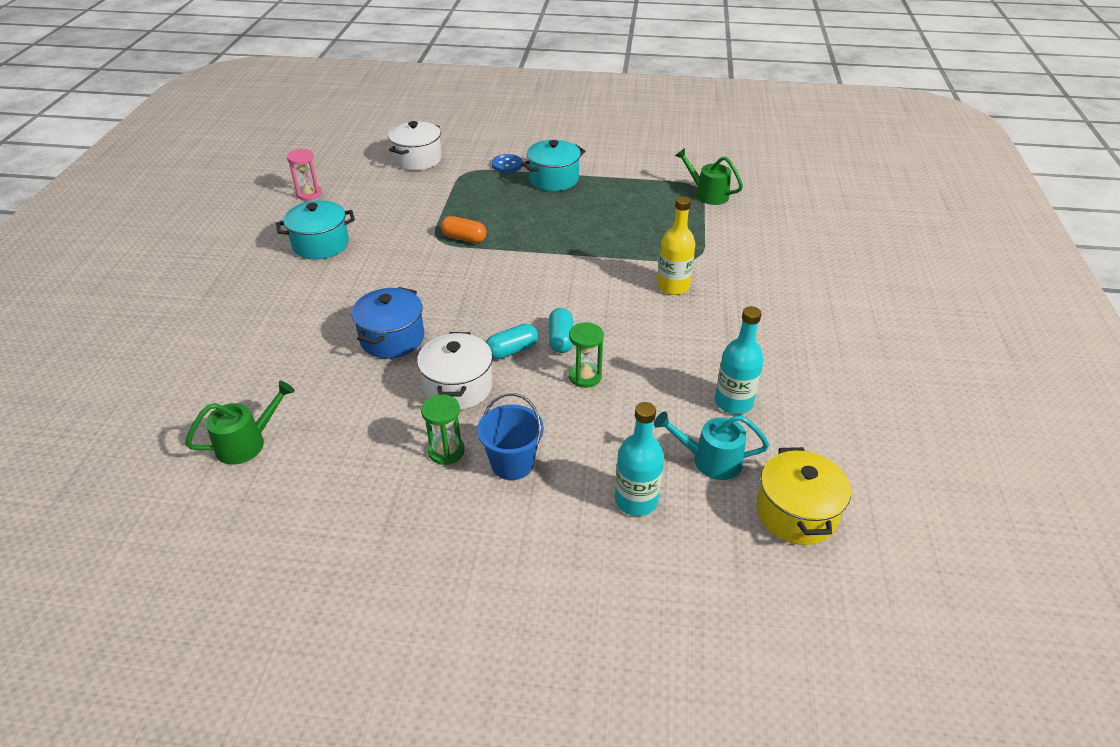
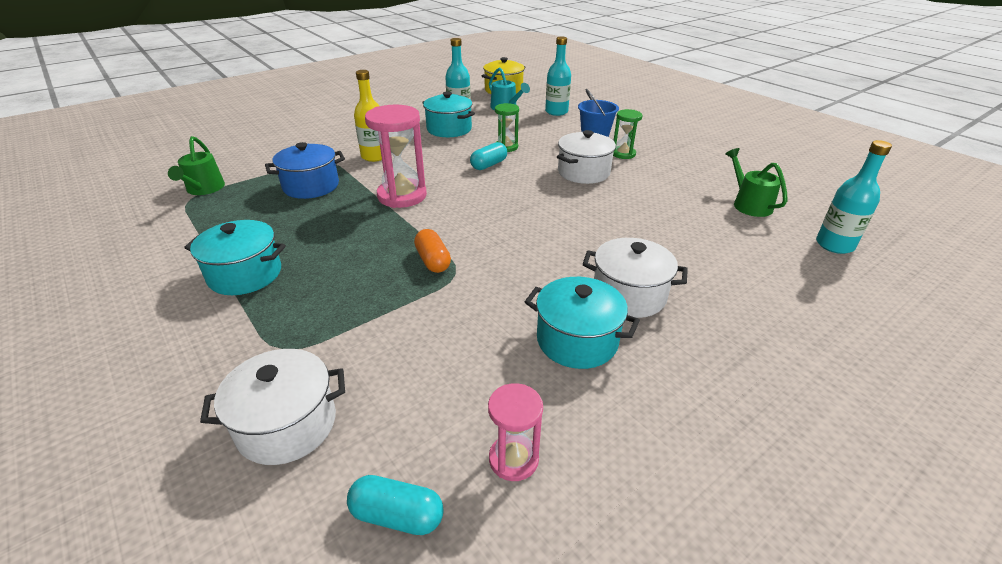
camera: 135 degrees left, 5 degrees down
(144, 428) = (834, 245): none -> turquoise bottle
(247, 443) = (749, 204): green watering can -> green watering can turned 60 degrees clockwise
(309, 284) = (629, 295): none -> white pot
(392, 338) = (596, 214): blue pot -> blue pot (311, 186)
(507, 165) = (233, 327): blue button -> none
(512, 350) = (526, 173): turquoise capsule -> turquoise capsule (397, 515)
(571, 266) = (402, 196): none -> pink hourglass
(689, 366) = (449, 129): none -> turquoise pot

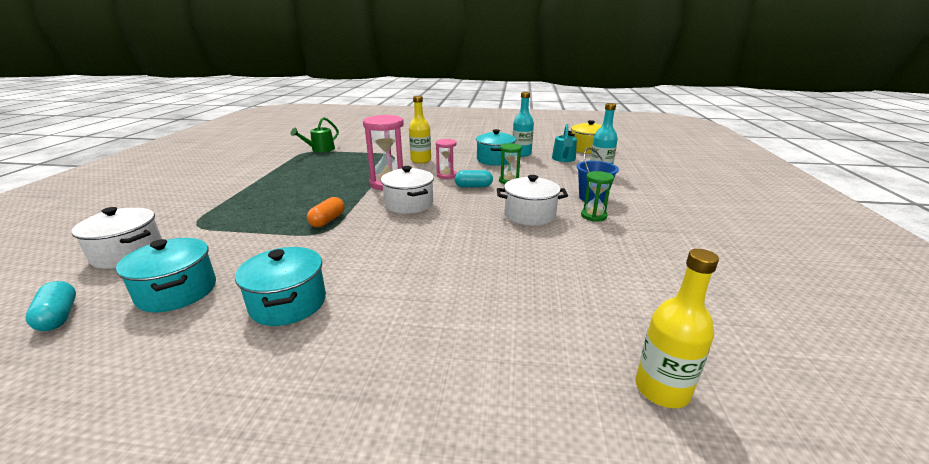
camera: 45 degrees right, 10 degrees down
(245, 274) = (254, 189): turquoise pot -> turquoise pot (177, 291)
(311, 186) = (360, 163): blue pot -> none
(513, 459) = (129, 334): pink hourglass -> pink hourglass (446, 175)
(629, 295) = (376, 300): white pot -> white pot (409, 204)
(749, 204) = (636, 302): green watering can -> none
(834, 245) = (662, 389): turquoise bottle -> yellow bottle

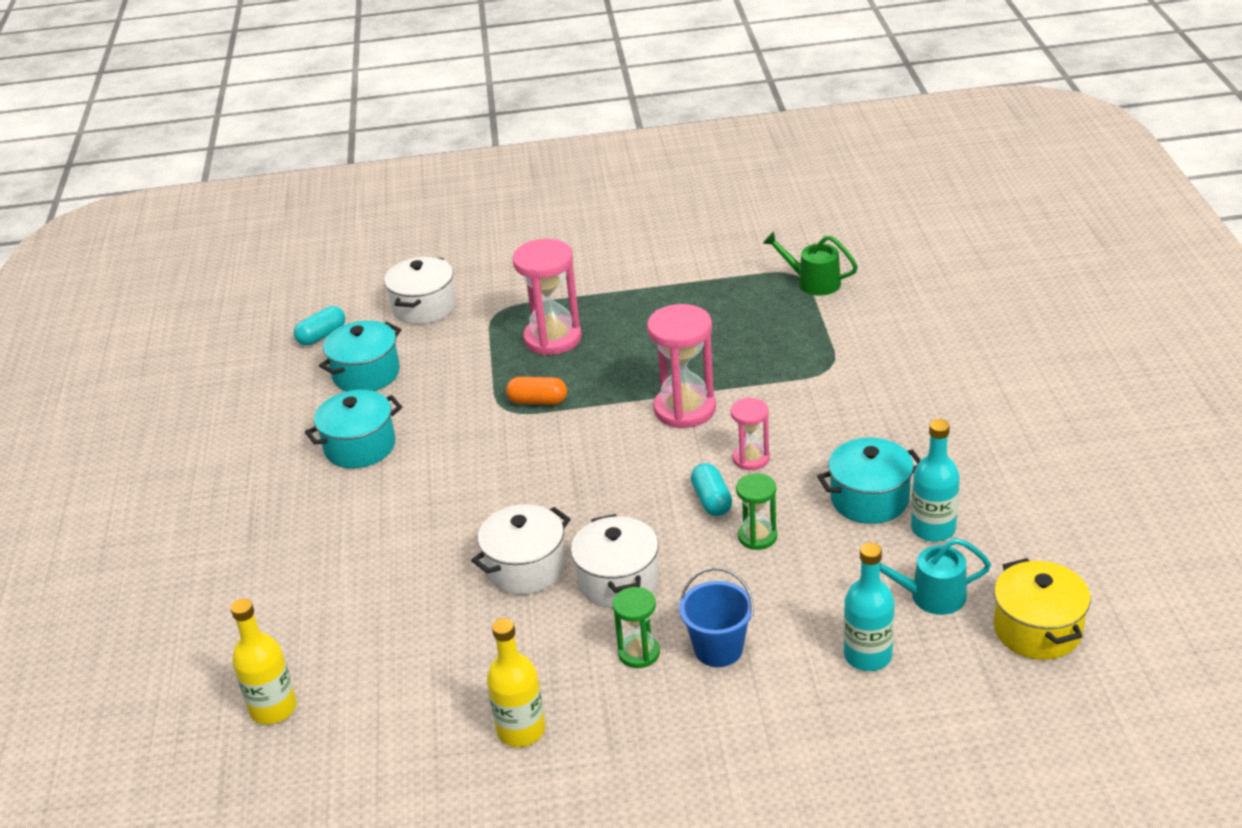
camera: 80 degrees right, 10 degrees up
(263, 209) = (552, 338): none -> pink hourglass
(409, 204) = (613, 452): white pot -> white pot (526, 568)
(421, 160) = (816, 409): yellow bottle -> yellow bottle (521, 730)

